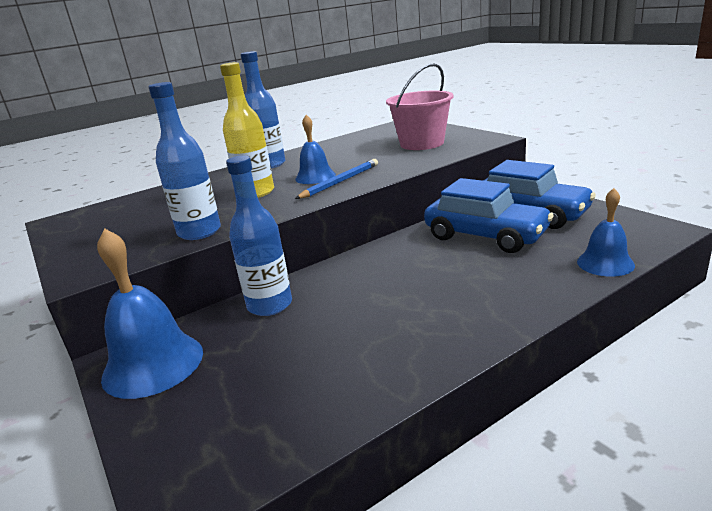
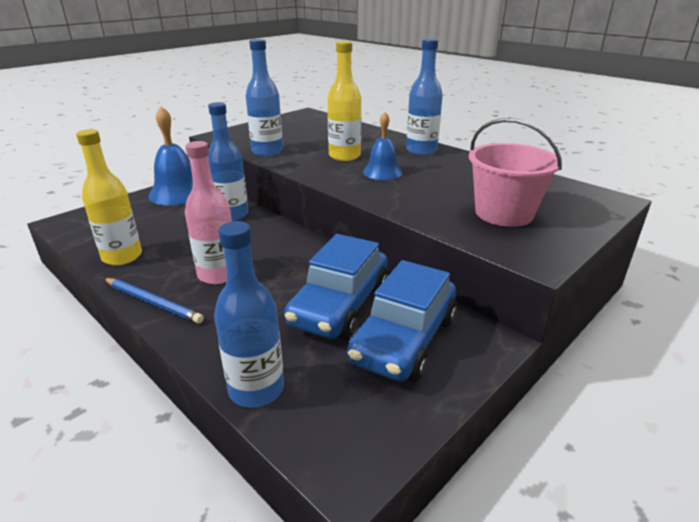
camera: 75 degrees right, 5 degrees up
(340, 181) = (366, 183): blue pencil -> blue pencil (153, 302)
(359, 384) = (122, 256): none -> yellow bottle
(424, 299) = (218, 274): none -> pink bottle
(605, 263) = (256, 389): blue bell -> blue bottle

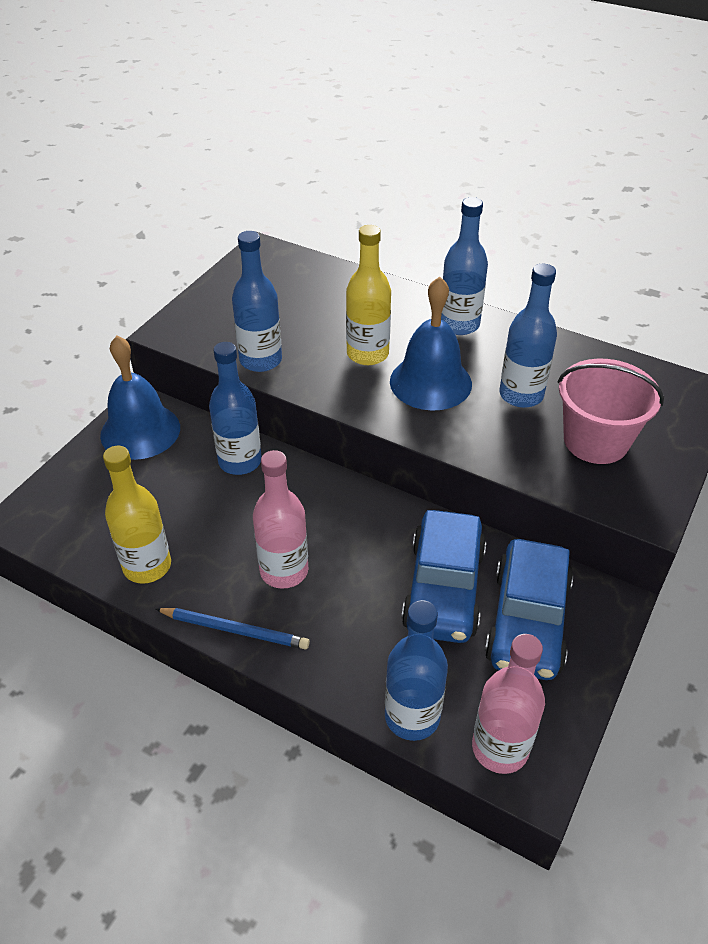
camera: 15 degrees left, 15 degrees up
(326, 433) = (500, 748): none -> pink bottle
(382, 172) = (430, 382): blue bell -> blue bell, size x1.64
(451, 185) = (521, 395): none -> blue bottle

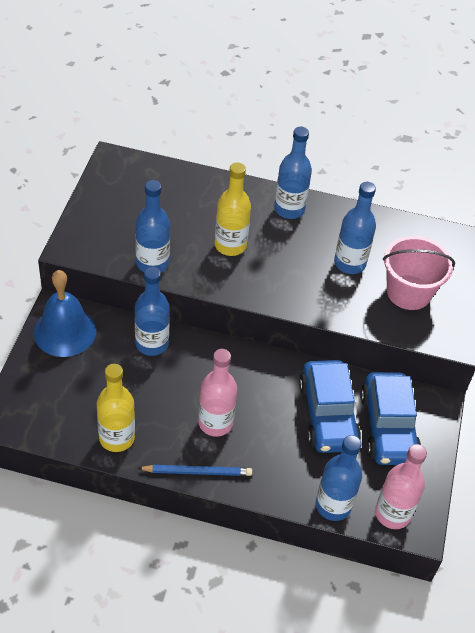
camera: 20 degrees left, 5 degrees up
(430, 382) = (283, 263): blue bell -> none

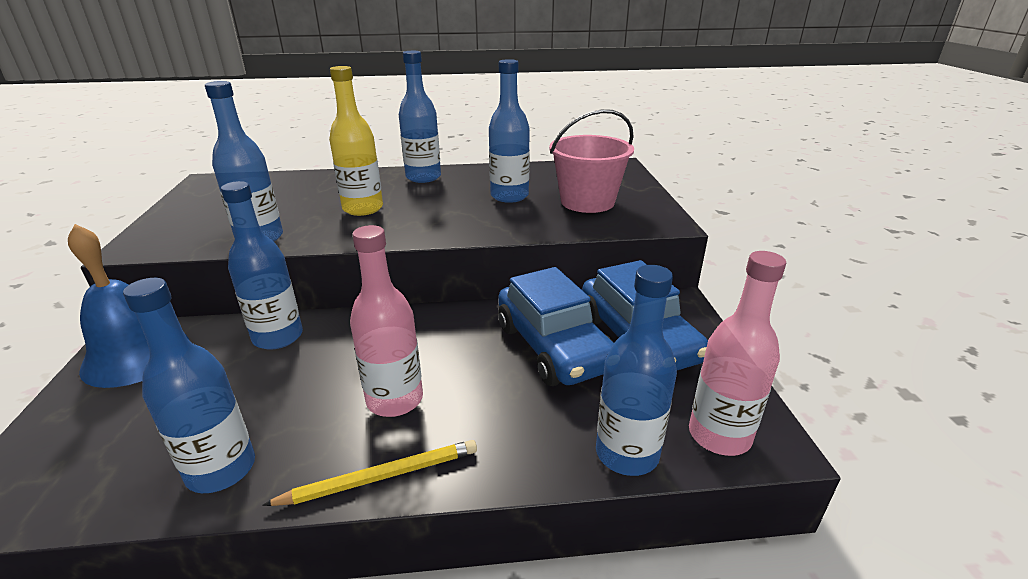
camera: 15 degrees left, 20 degrees down
(117, 438) = (221, 469): yellow bottle -> blue bottle
(197, 472) = (381, 476): blue pencil -> yellow pencil

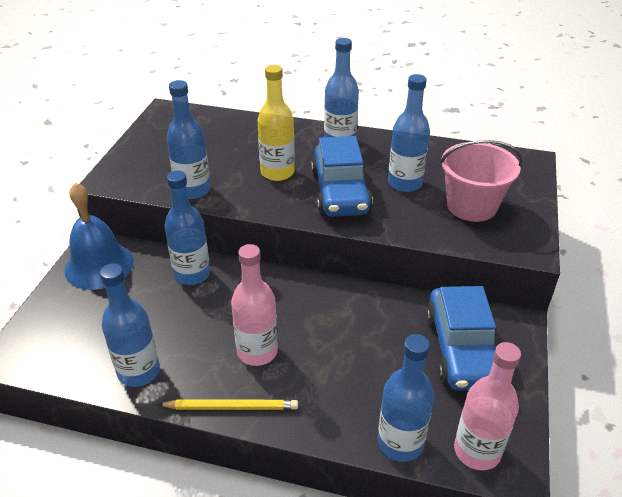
camera: 20 degrees right, 10 degrees up
(553, 347) = (389, 339): blue car -> blue car (340, 192)

